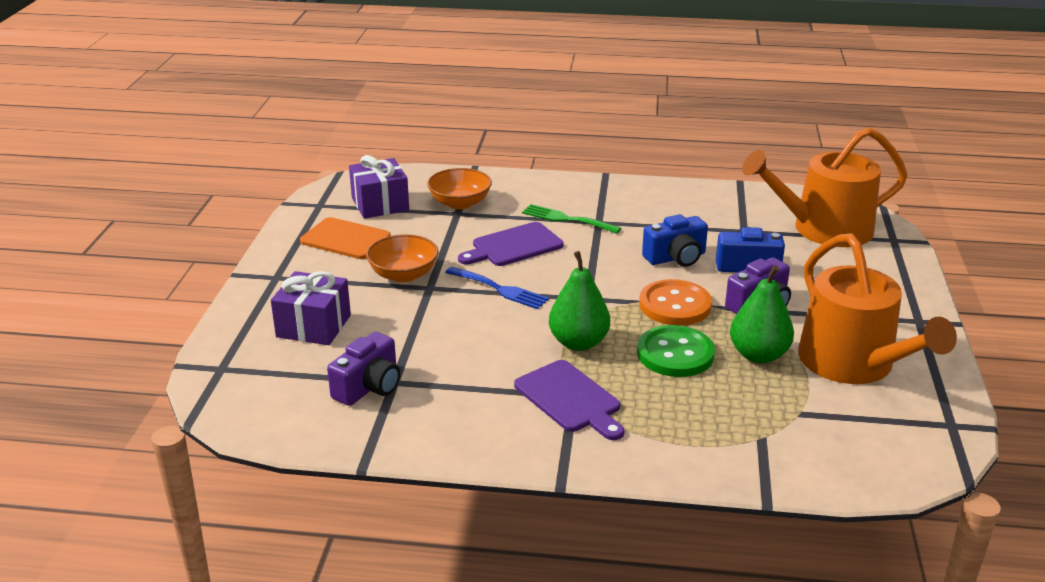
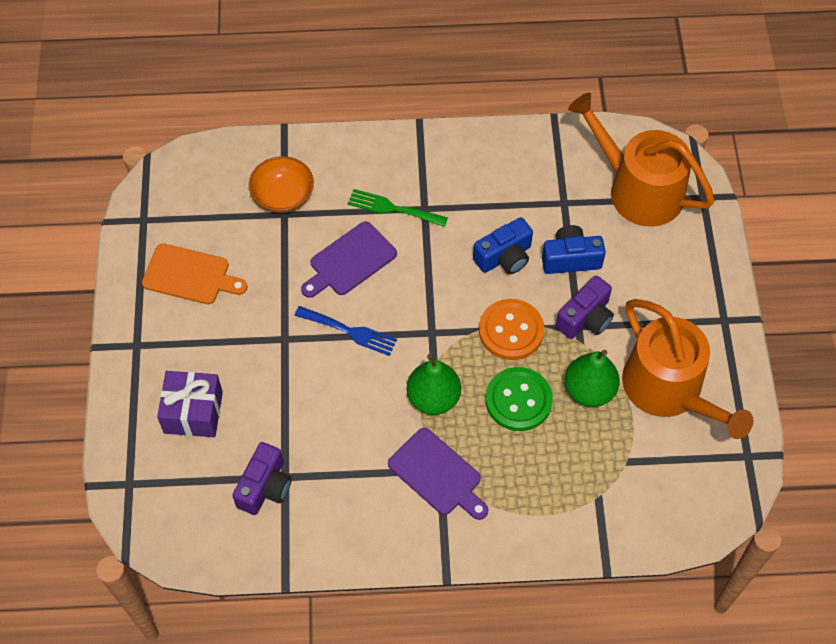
camera: 10 degrees left, 30 degrees up
(380, 204) = (204, 209): purple gift -> none
(403, 275) = (255, 323): orange bowl -> none
(823, 229) = (638, 189): orange watering can -> orange watering can turned 60 degrees clockwise

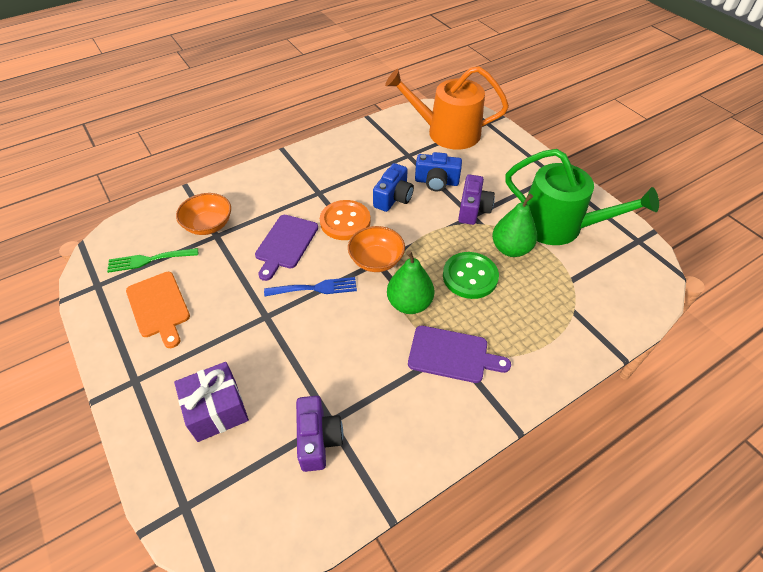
camera: 30 degrees left, 10 degrees down
(190, 275) = (159, 307): orange cutting board -> orange cutting board turned 75 degrees clockwise
(393, 208) = (296, 201): green fork -> green fork (149, 260)
(432, 329) = (376, 260): none -> orange bowl
(511, 331) = (431, 237): orange button -> orange button (345, 221)
(570, 259) = (436, 182): blue camera -> blue camera turned 135 degrees counterclockwise
(669, 390) = (558, 226): orange watering can -> green watering can

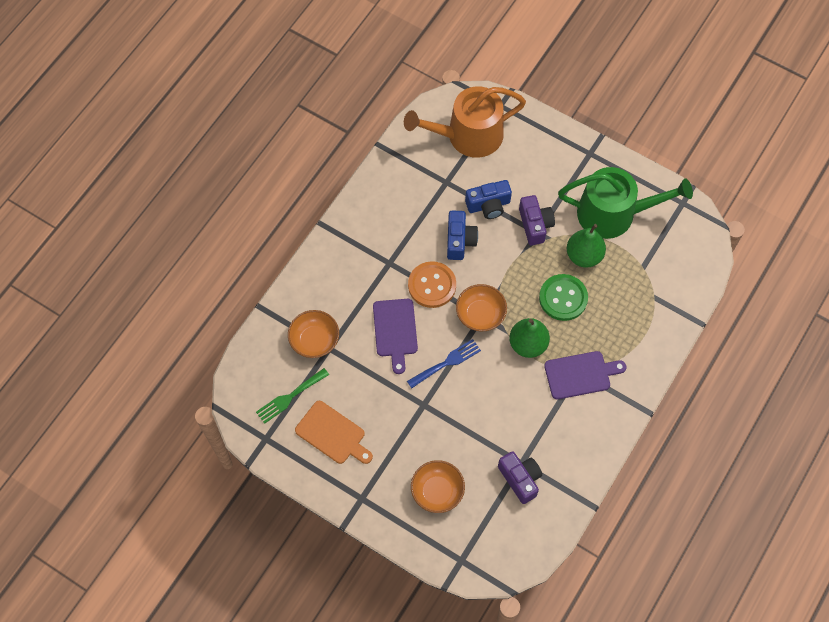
camera: 25 degrees left, 15 degrees up
(217, 410) = (437, 491): purple gift -> orange bowl

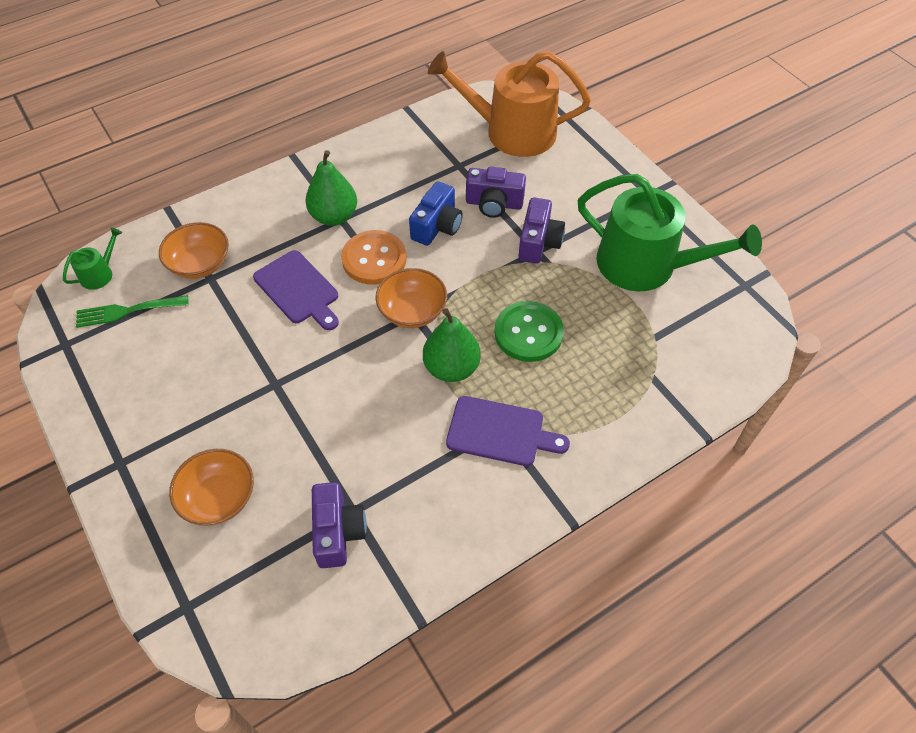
camera: 25 degrees right, 10 degrees down
(249, 378) = (100, 274): none -> green watering can
(332, 434) = (143, 372): orange cutting board -> none
(395, 331) = (298, 290): purple cutting board -> purple cutting board turned 60 degrees counterclockwise
(446, 363) = (336, 348): blue fork -> none
(488, 205) = (494, 204): blue camera -> purple camera
(584, 256) = (582, 296): green pear -> green pear (334, 216)

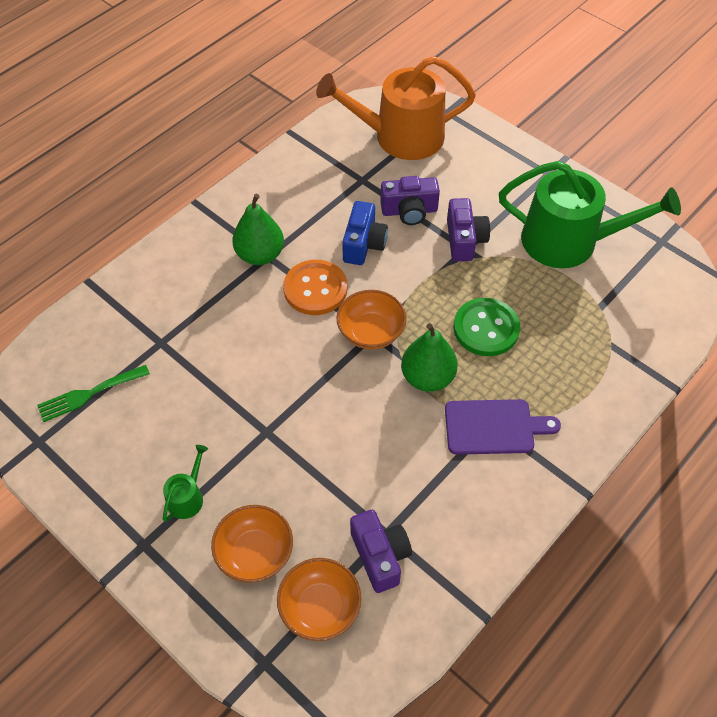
camera: 15 degrees left, 0 degrees up
(100, 274) = (45, 362): green watering can -> green watering can (187, 497)
(200, 264) = (144, 330): orange bowl -> orange bowl (320, 607)
(298, 290) = (253, 335): purple cutting board -> none

